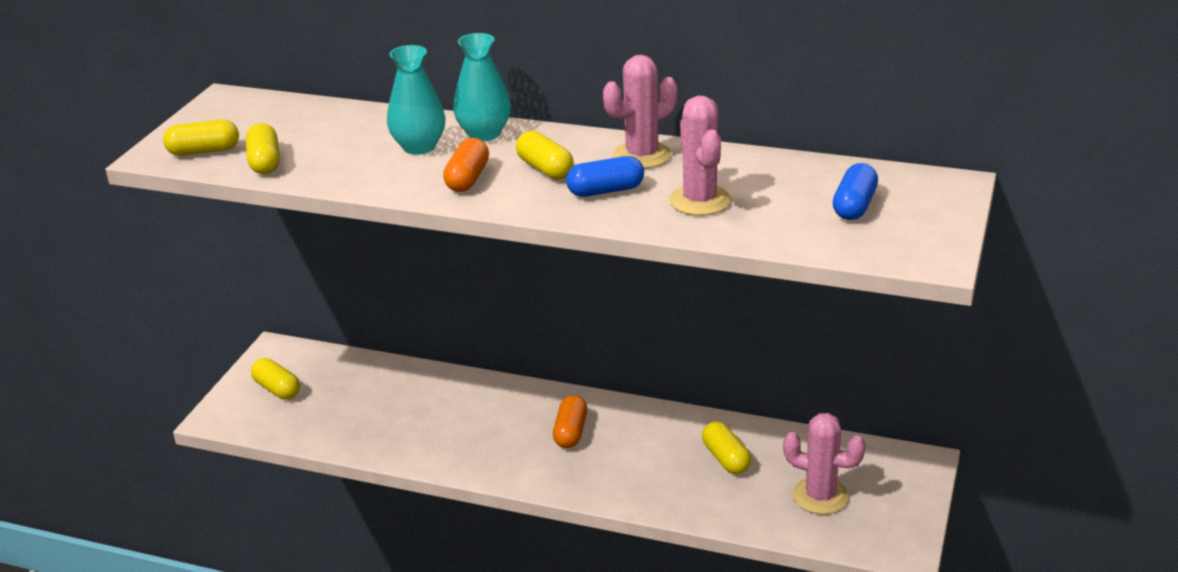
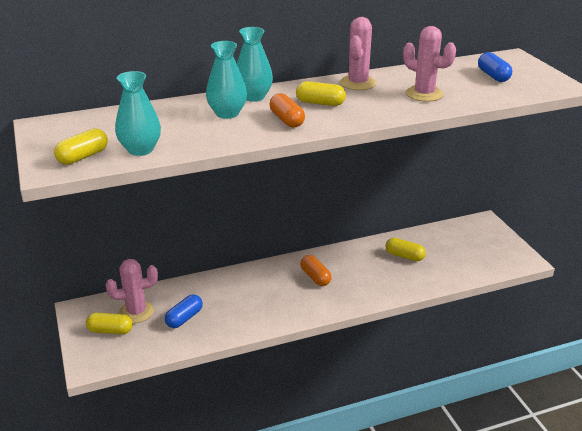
camera: 40 degrees left, 0 degrees up
(265, 162) = (140, 150): yellow capsule -> turquoise vase
(605, 191) = (371, 103): blue capsule -> blue capsule (184, 318)
(820, 496) = (465, 254): pink cactus -> pink cactus (136, 312)

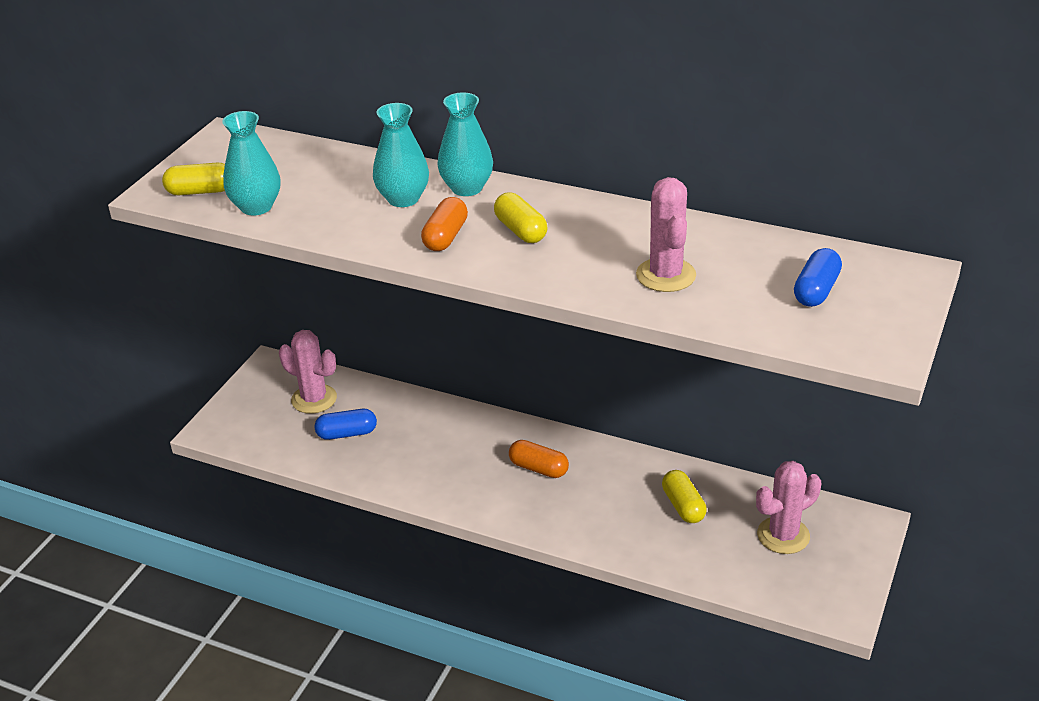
camera: 45 degrees right, 5 degrees up
(110, 330) = (268, 405): yellow capsule -> none
(315, 277) = (538, 468): orange capsule -> orange capsule turned 75 degrees counterclockwise
(358, 83) = (615, 221): pink cactus -> pink cactus (783, 535)

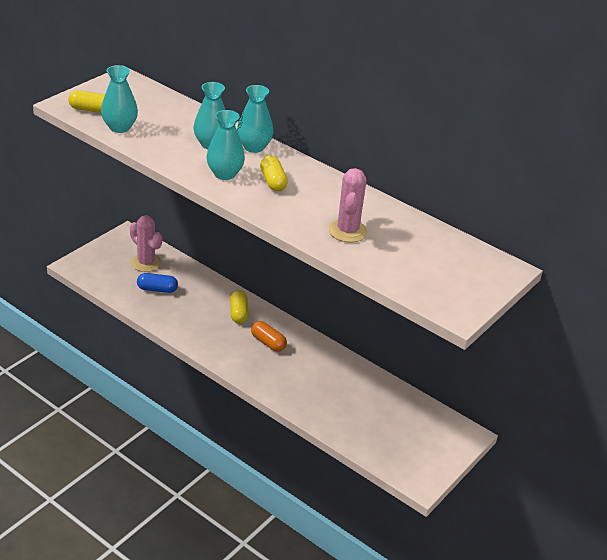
camera: 10 degrees right, 0 degrees up
(445, 237) = (225, 174): orange capsule -> turquoise vase
(683, 506) = (350, 390): yellow capsule -> yellow capsule (238, 313)
(783, 535) = (405, 426): pink cactus -> none
(816, 290) = (437, 264): blue capsule -> none

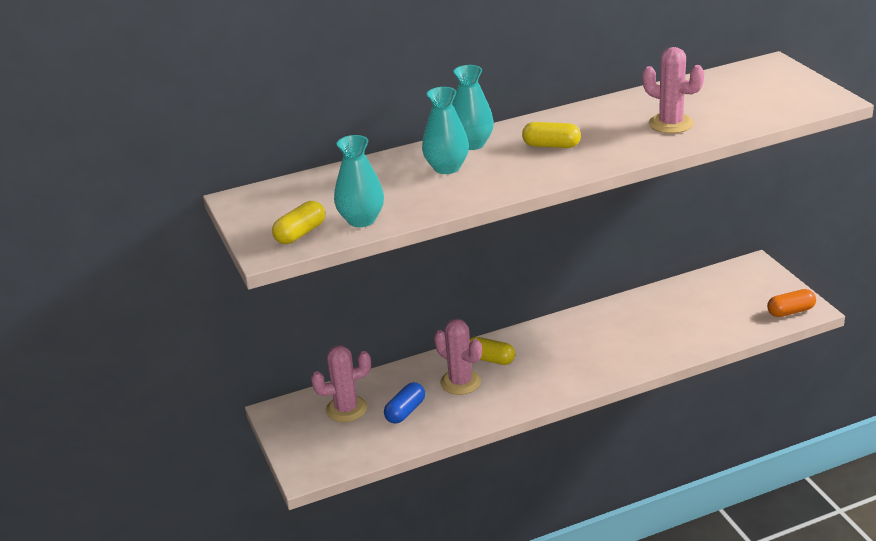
camera: 55 degrees left, 5 degrees down
(203, 306) = (460, 382): none -> pink cactus
(225, 174) = (517, 170): turquoise vase -> none
(268, 343) = (554, 351): orange capsule -> orange capsule (790, 311)

